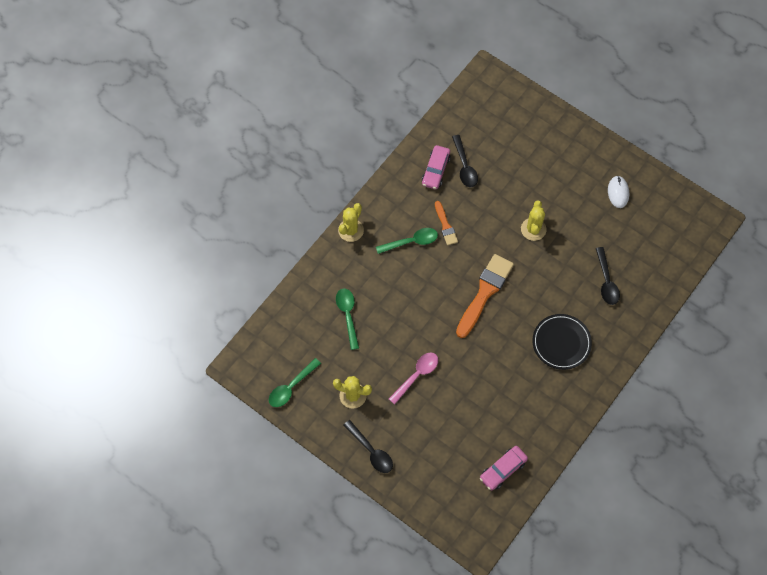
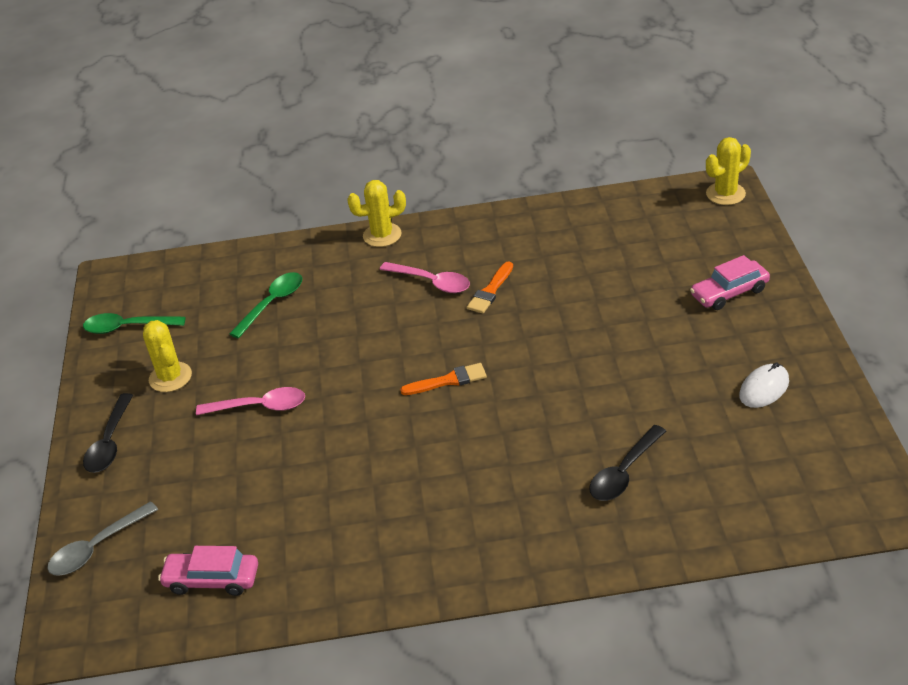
camera: 50 degrees right, 25 degrees down
(411, 241) = (432, 282): green spoon -> pink spoon
(435, 170) = (548, 237): pink car -> pink car (729, 292)
(436, 500) = (97, 547): none -> grey spoon
(464, 166) = (587, 252): black spoon -> none
(484, 292) = (448, 380): orange brush -> orange brush, size x0.53
(533, 229) = (594, 357): yellow cactus -> yellow cactus (725, 194)
(561, 343) = (473, 497): black plate -> none

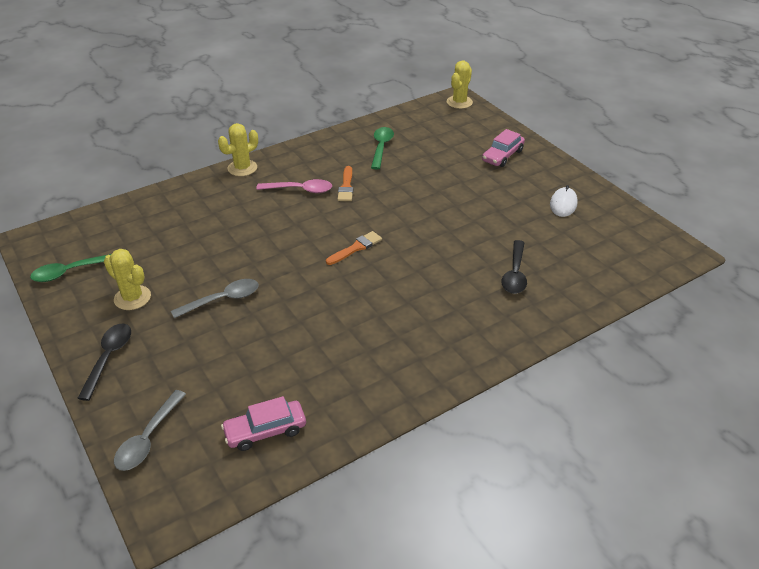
camera: 30 degrees left, 0 degrees up
(110, 443) = (108, 358): black spoon -> black spoon turned 150 degrees counterclockwise
(260, 406) = (223, 299): pink spoon -> grey spoon
(272, 303) = (185, 229): green spoon -> green spoon (381, 147)

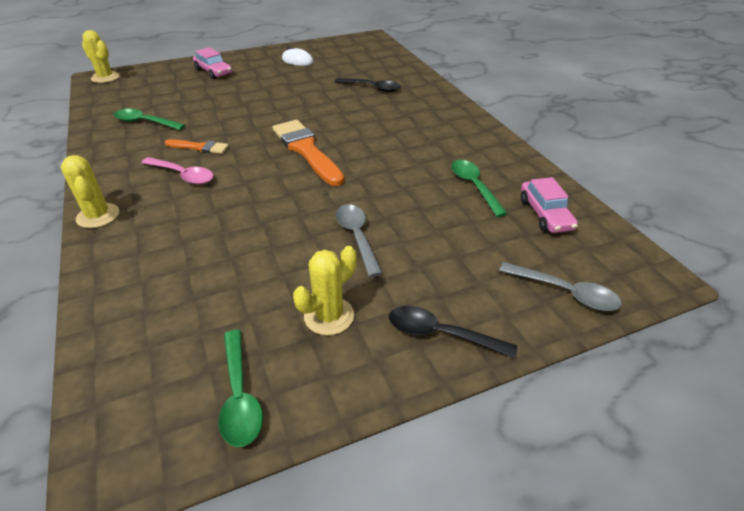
camera: 80 degrees left, 0 degrees up
(300, 190) = (183, 175): pink spoon -> pink spoon turned 105 degrees clockwise
(310, 373) = (474, 186): none -> green spoon
(356, 248) = (306, 150): orange brush -> orange brush, size x1.89

